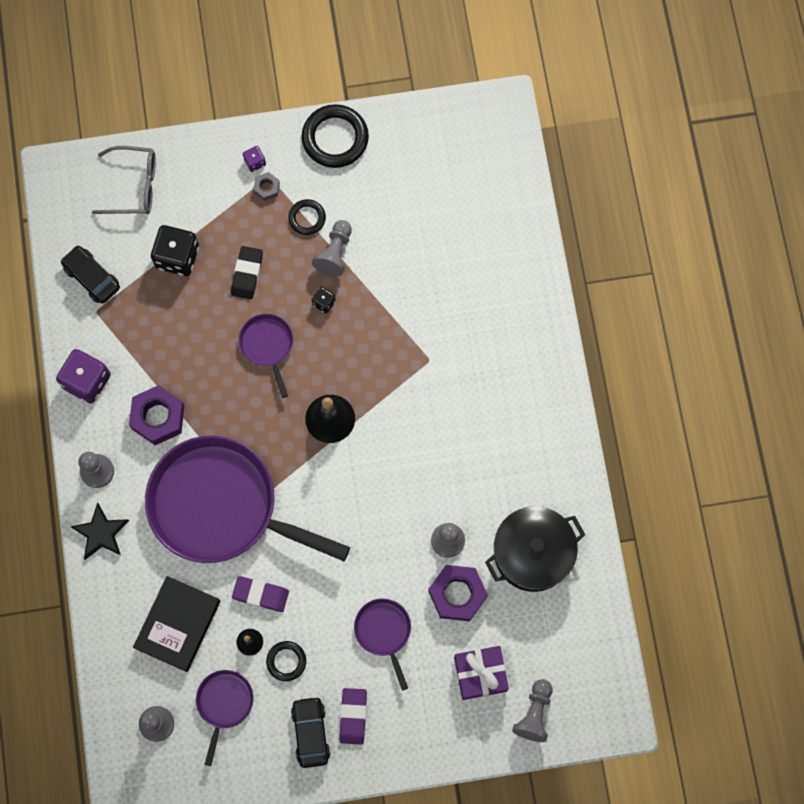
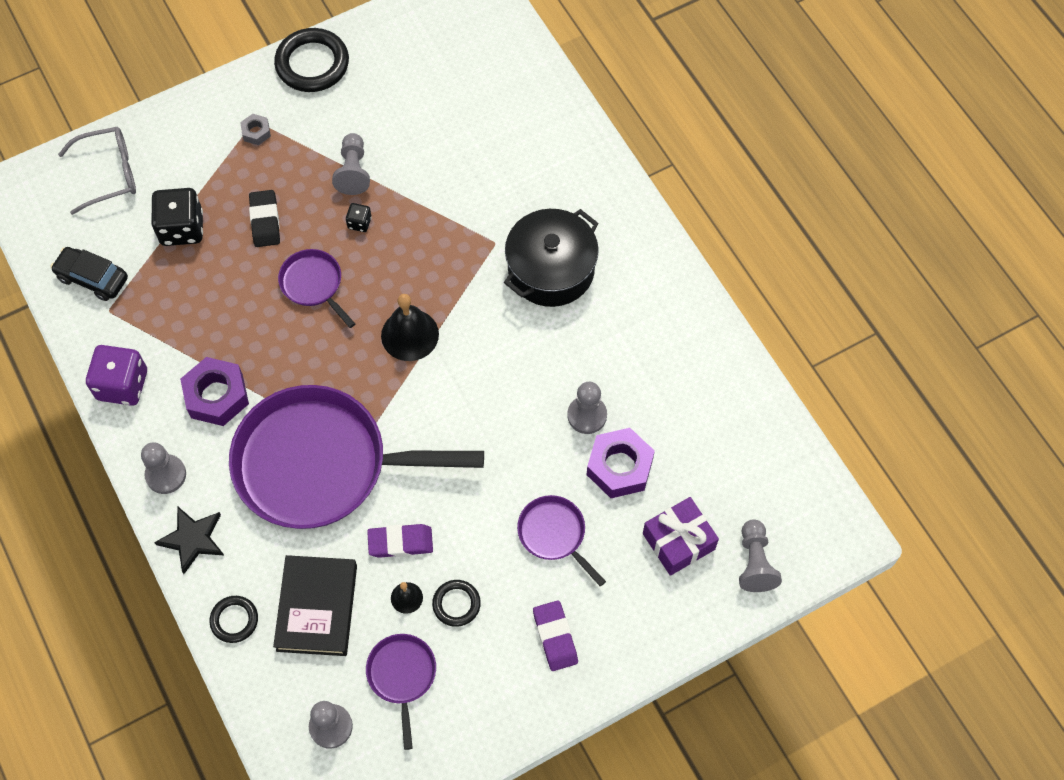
camera: 20 degrees left, 10 degrees down
(255, 162) = (234, 112): purple dice -> none
(307, 218) = (310, 147): black ring -> black ring (234, 620)
(310, 732) = (513, 672): black car -> none
(532, 553) = (683, 397): black pot -> black pot (551, 269)

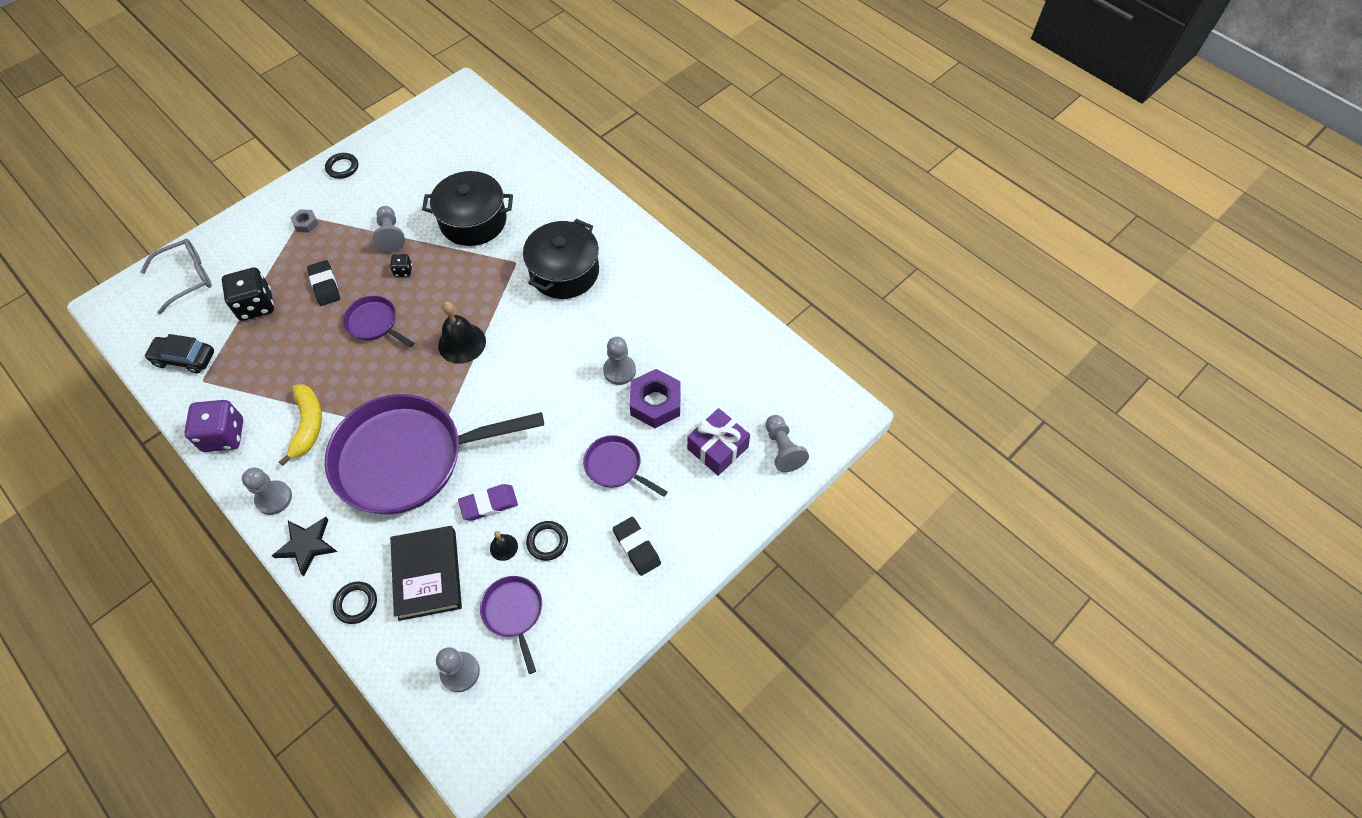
camera: 15 degrees left, 5 degrees down
(217, 396) = (308, 425): purple nut -> yellow banana
(312, 64) = (342, 167): black ring -> black ring, size x0.55
(455, 174) = (473, 221): none -> black pot
(555, 637) = (636, 547): purple eraser -> black eraser

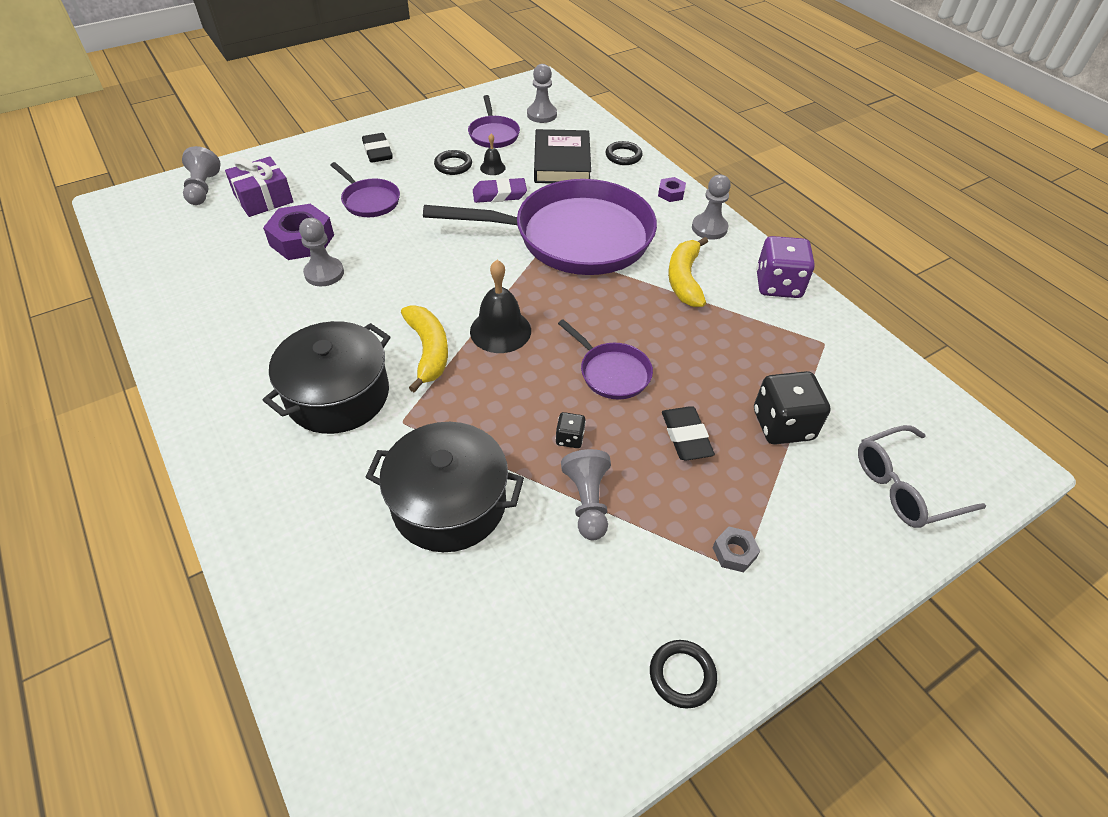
camera: 170 degrees left, 10 degrees down
(184, 358) = (858, 371): black car -> none
(307, 545) = (671, 193): black star -> purple nut
(512, 316) = (428, 351): none -> yellow banana

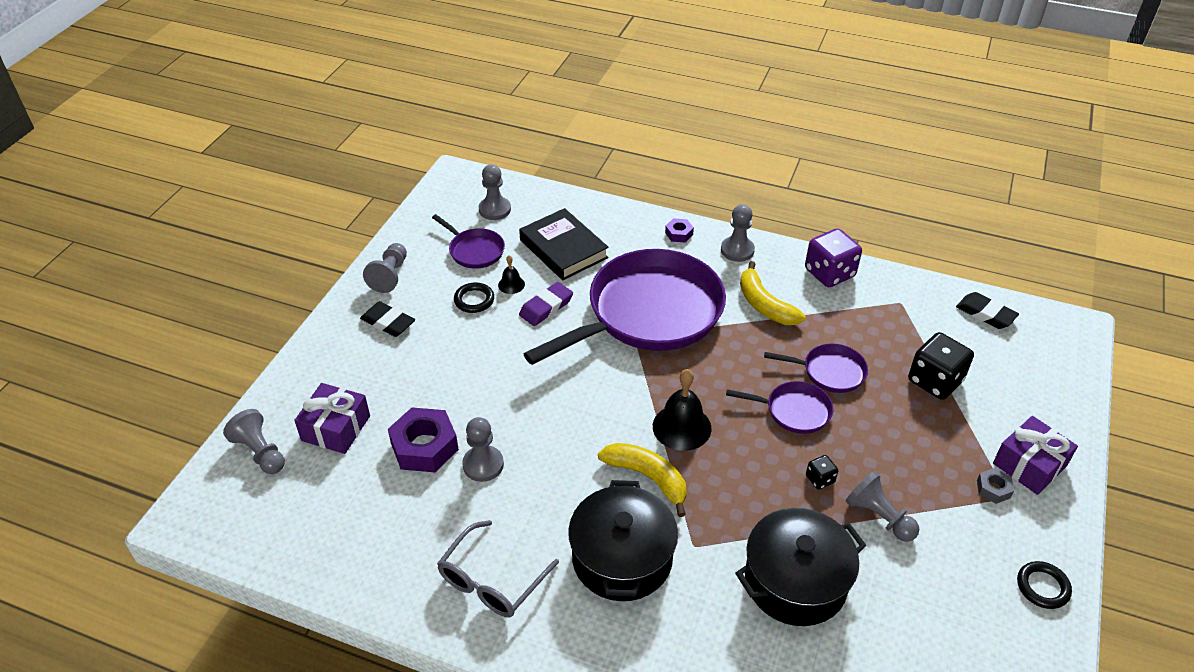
camera: 35 degrees left, 5 degrees down
(369, 201) = (439, 375): purple pan -> purple pan (829, 372)
(415, 124) = (390, 275): none -> grey pawn
(623, 156) = (606, 217): black ring -> none
(686, 436) = (888, 428): black eraser -> black eraser (985, 314)
(801, 556) = (1029, 465): none -> purple gift
(904, 486) = (1037, 379): grey glasses -> grey glasses (492, 580)

